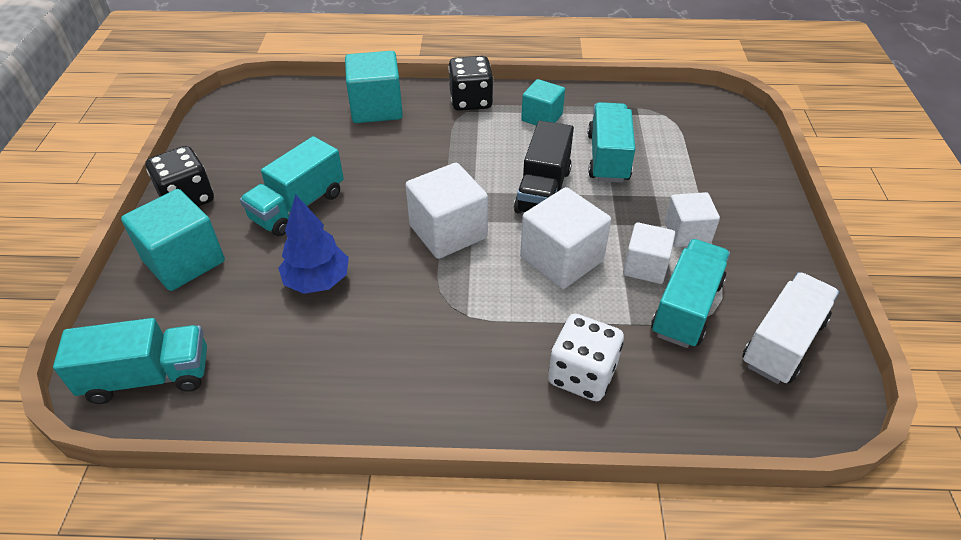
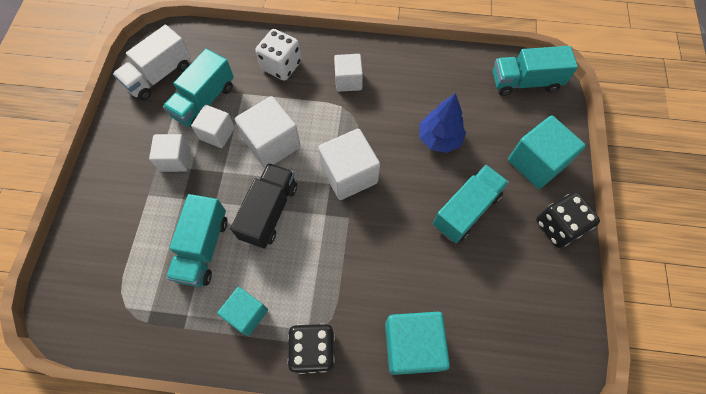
camera: 175 degrees left, 20 degrees up
(460, 357) = (348, 81): none -> white cube

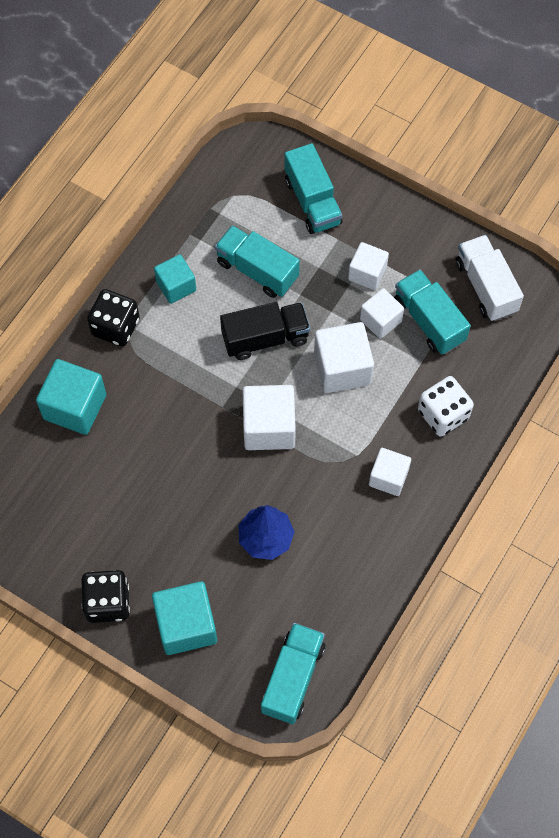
camera: 115 degrees right, 0 degrees up
(269, 212) = (265, 338): black truck -> black truck turned 60 degrees counterclockwise
(466, 210) = (172, 521): turquoise truck -> turquoise truck (312, 202)

